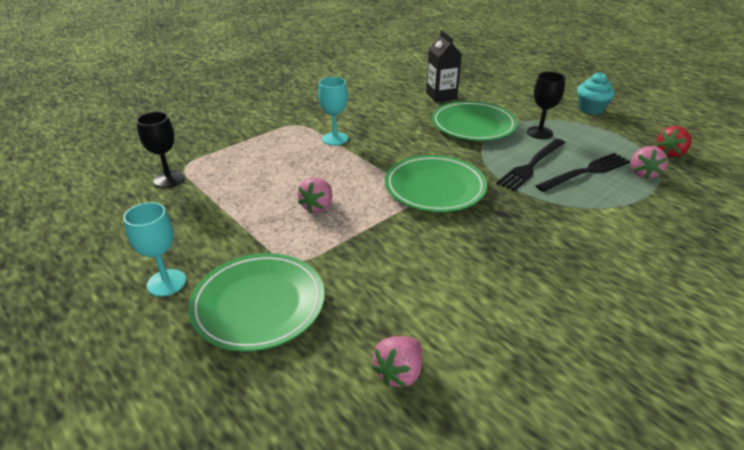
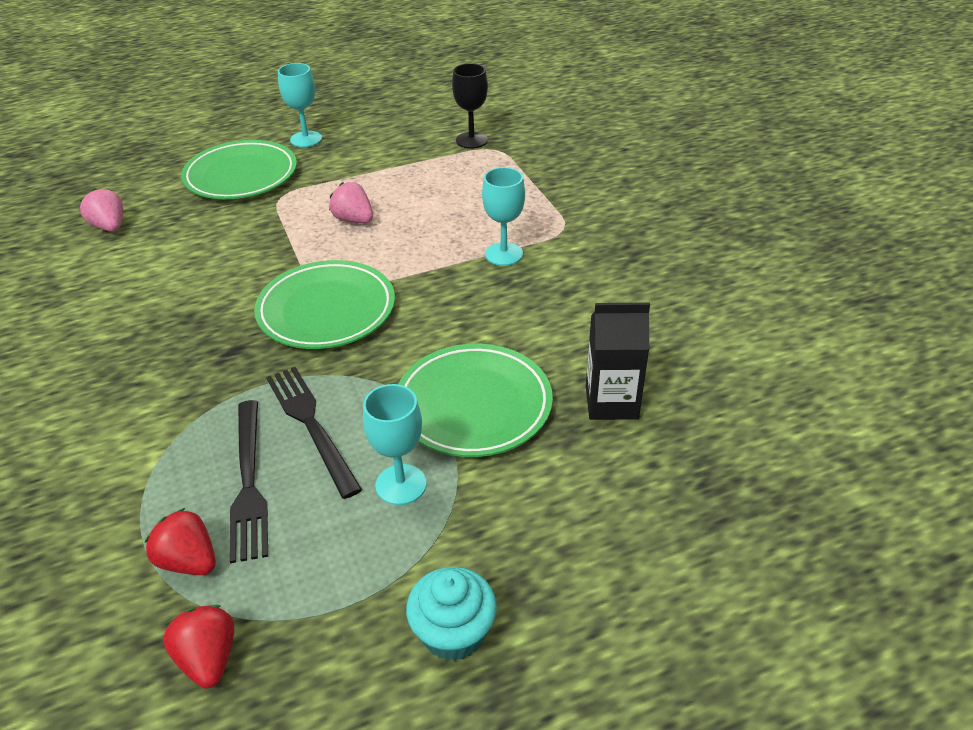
camera: 110 degrees right, 5 degrees up
(539, 133) = (401, 484): black goblet -> turquoise goblet
(643, 173) = (189, 561): pink strawberry -> red strawberry

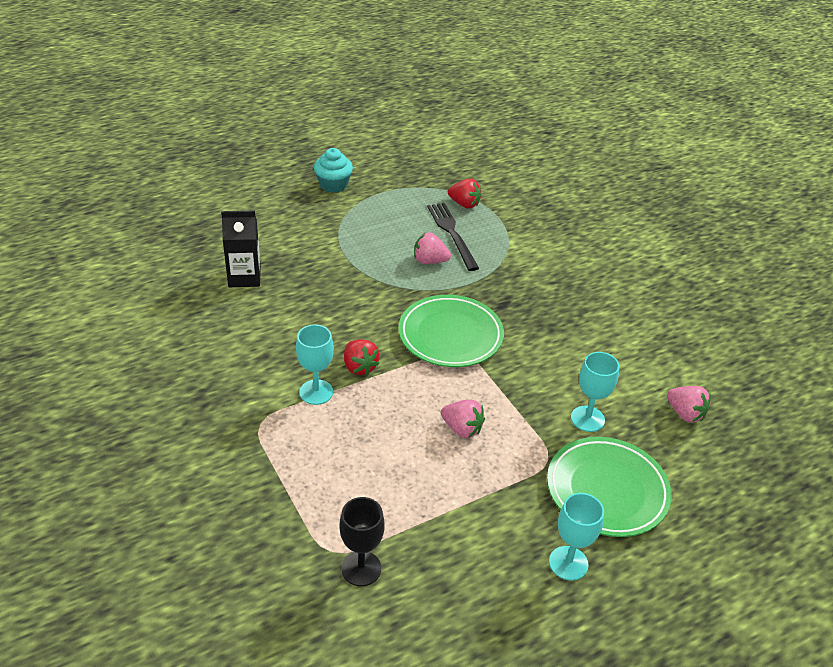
camera: 170 degrees right, 0 degrees up
(208, 658) = (436, 176): red strawberry -> red strawberry (359, 367)
(311, 425) = (429, 261): black fork -> pink strawberry
(401, 484) = (369, 234): turquoise goblet -> turquoise goblet (587, 419)
(473, 405) = (332, 274): green plate -> none

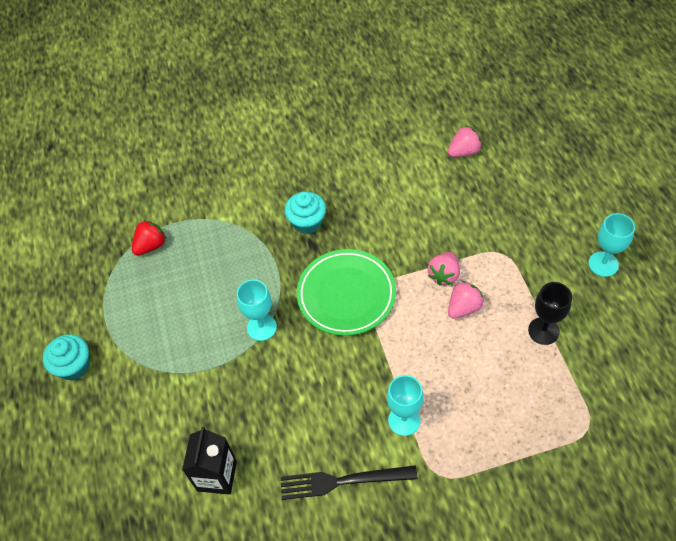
camera: 70 degrees left, 15 degrees up
(359, 367) = (376, 378): red strawberry -> none
(361, 568) = (606, 407): black goblet -> black goblet (543, 331)
(429, 261) = (235, 293): pink strawberry -> pink strawberry (444, 275)
(452, 233) = (196, 265): black fork -> black fork (342, 481)
(529, 297) = (307, 222): none -> turquoise cupcake
(587, 419) = (462, 216): turquoise goblet -> turquoise goblet (261, 327)
(607, 490) = (536, 222): green plate -> none

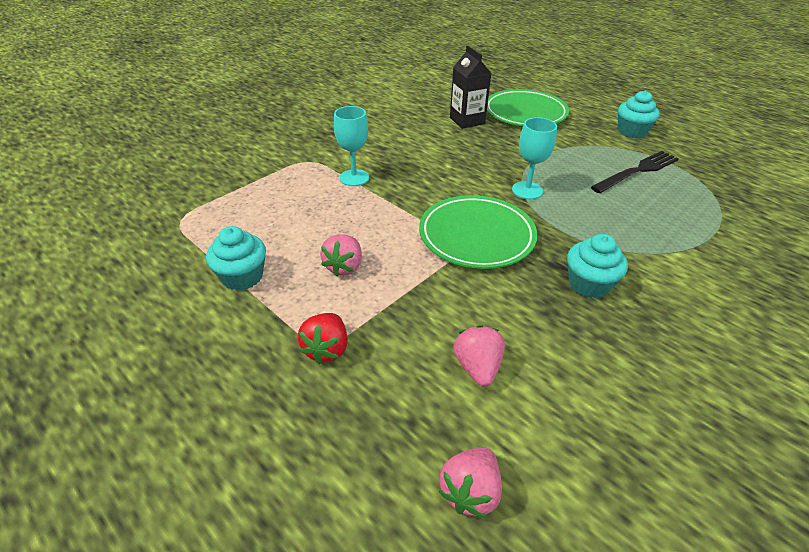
camera: 145 degrees right, 15 degrees down
(138, 460) = (525, 113): none -> green plate
(151, 246) = (703, 208): red strawberry -> red strawberry (327, 349)
(342, 481) = (379, 140): black fork -> black fork (637, 171)
(444, 275) = (385, 289): pink strawberry -> pink strawberry (477, 367)
(543, 331) = (242, 276): black goblet -> turquoise cupcake
(603, 264) = (169, 381): turquoise goblet -> none

